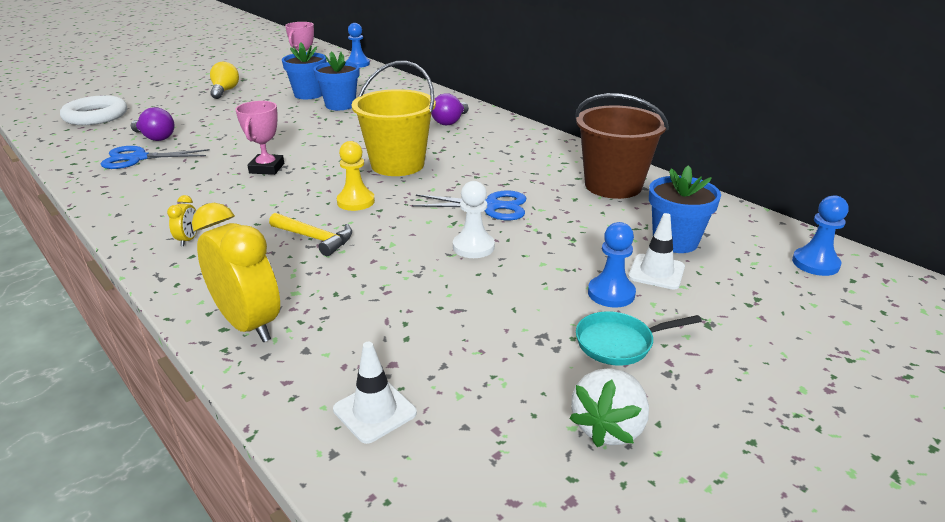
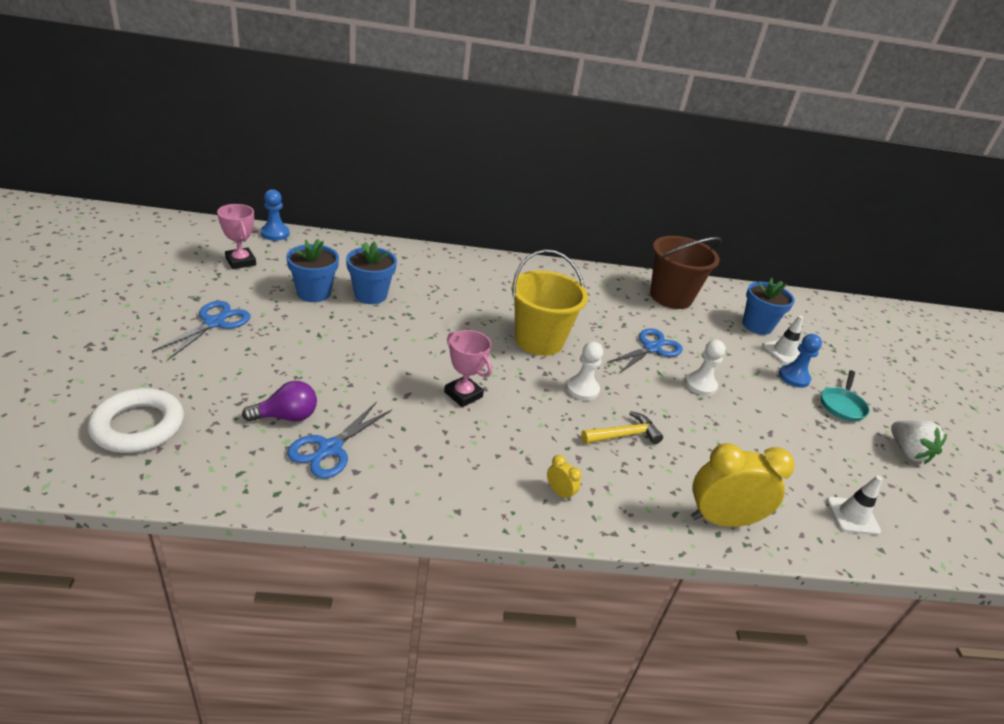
camera: 55 degrees left, 5 degrees up
(225, 91) = (214, 323): yellow light bulb -> blue scissors
(356, 201) = (582, 389): yellow pawn -> white pawn
(450, 122) = (488, 279): purple light bulb -> none
(815, 263) = (812, 310): blue pawn -> none

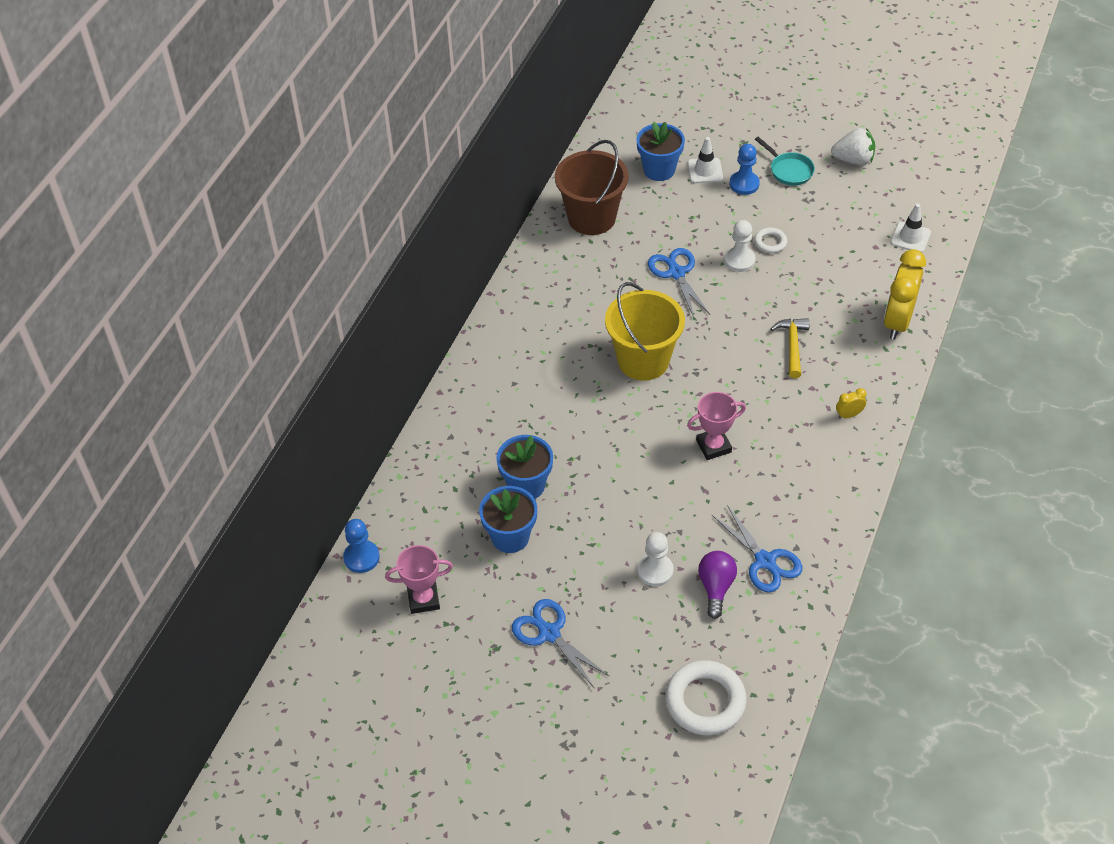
camera: 60 degrees left, 15 degrees up
(582, 389) = (726, 352): white pawn -> white pawn (655, 571)
(740, 403) = (770, 242): none -> white ring

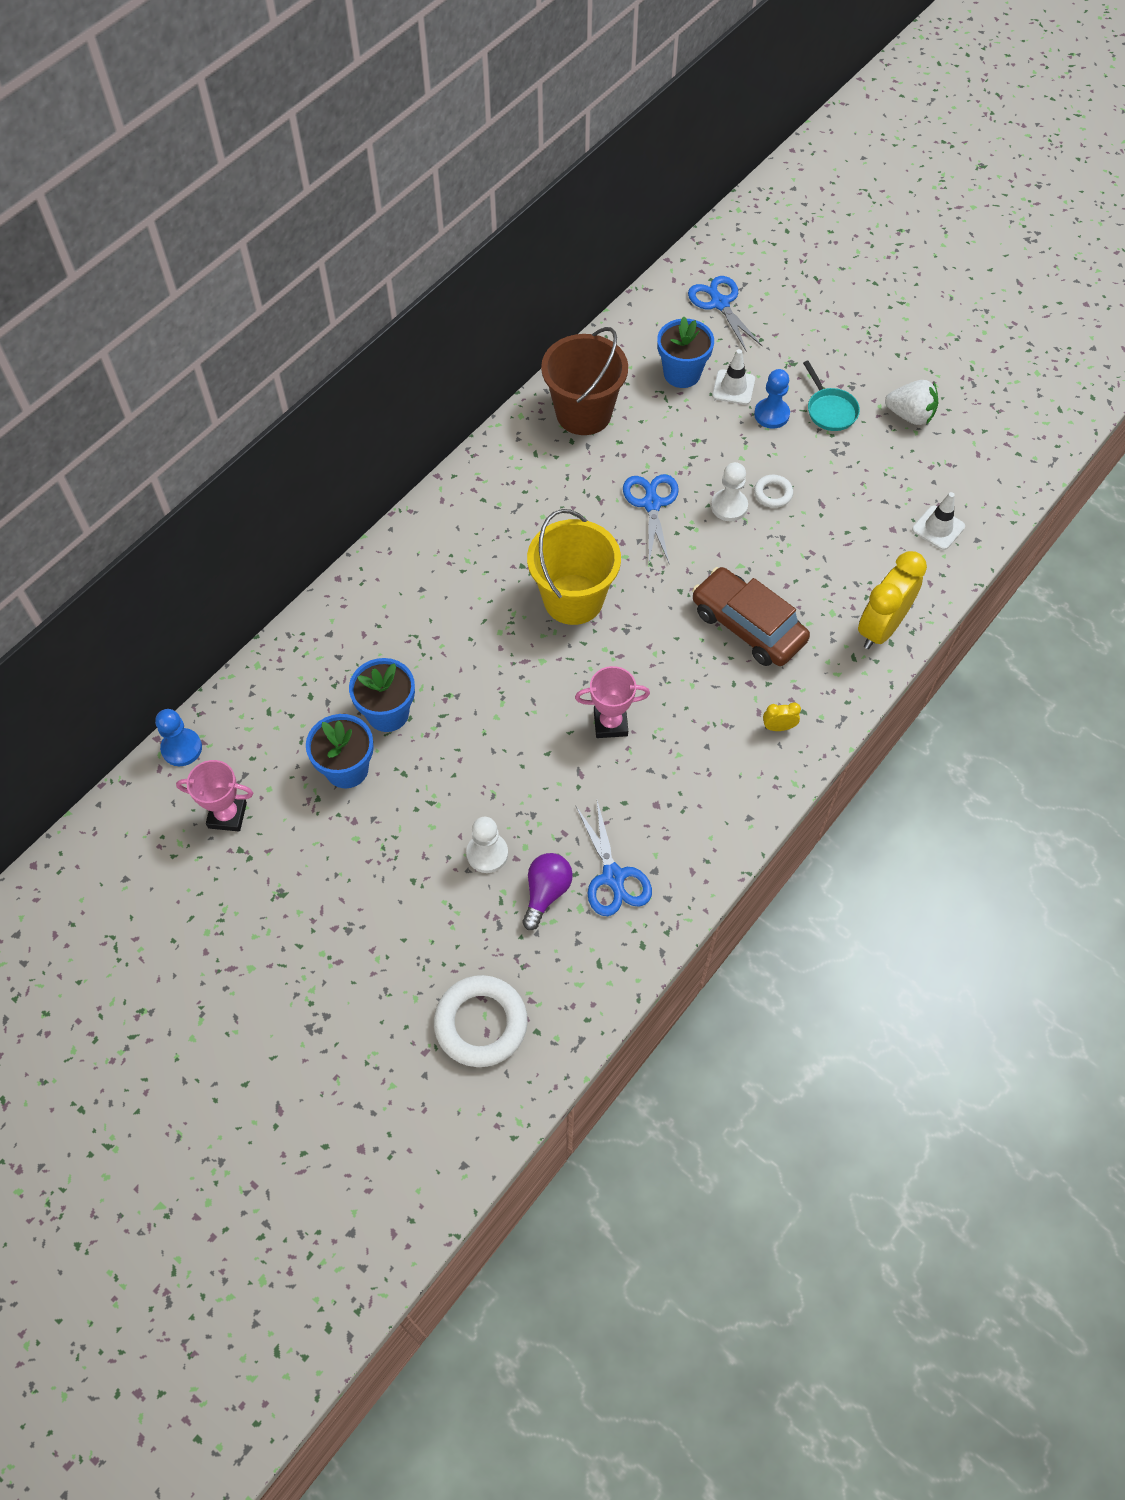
camera: 15 degrees right, 10 degrees up
(549, 633) = (344, 894): blue scissors -> blue scissors (720, 303)
(792, 346) = (748, 626): yellow hammer -> brown car

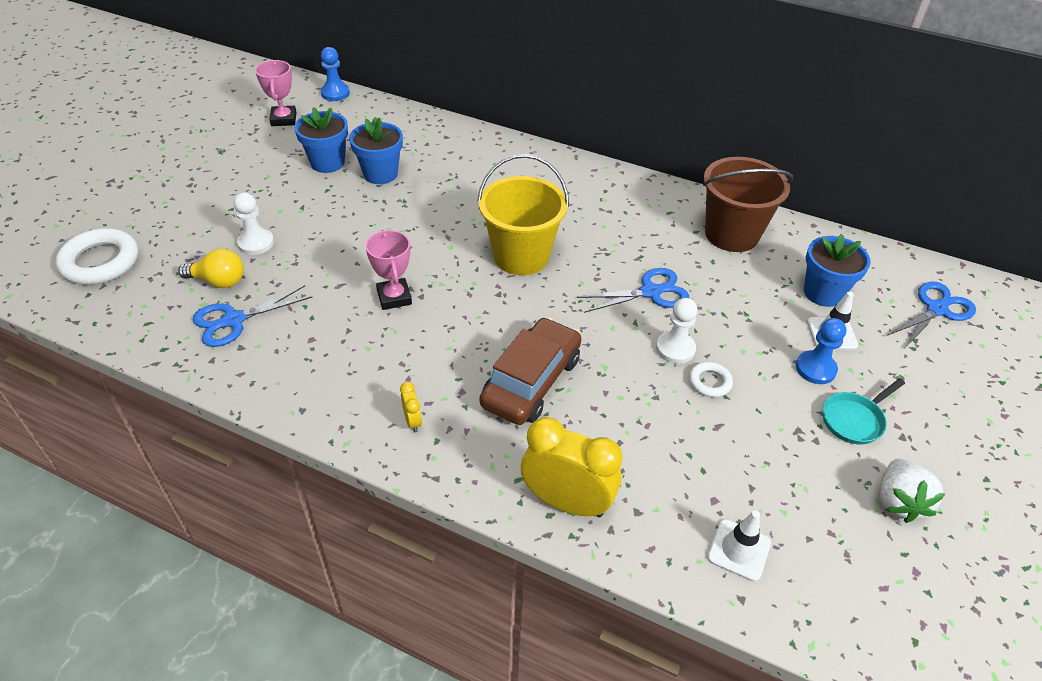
camera: 75 degrees right, 15 degrees down
(546, 892) = (219, 281): purple light bulb -> yellow light bulb

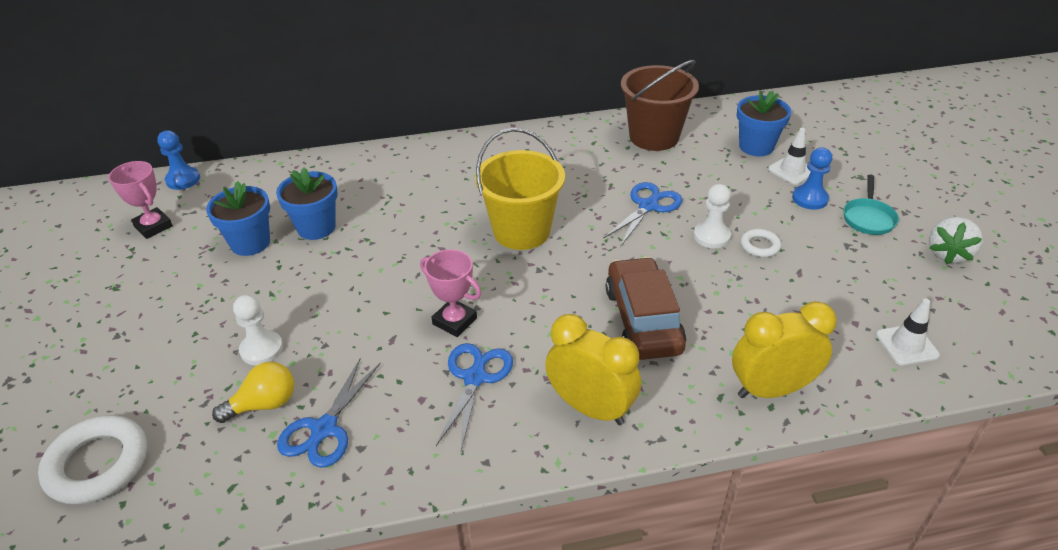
camera: 35 degrees left, 5 degrees down
(413, 421) = (590, 408): yellow clock -> yellow clock, size x2.33
(898, 501) = (948, 254): white strawberry -> white strawberry turned 60 degrees clockwise
(936, 309) = (830, 122): blue scissors -> blue scissors (475, 378)

